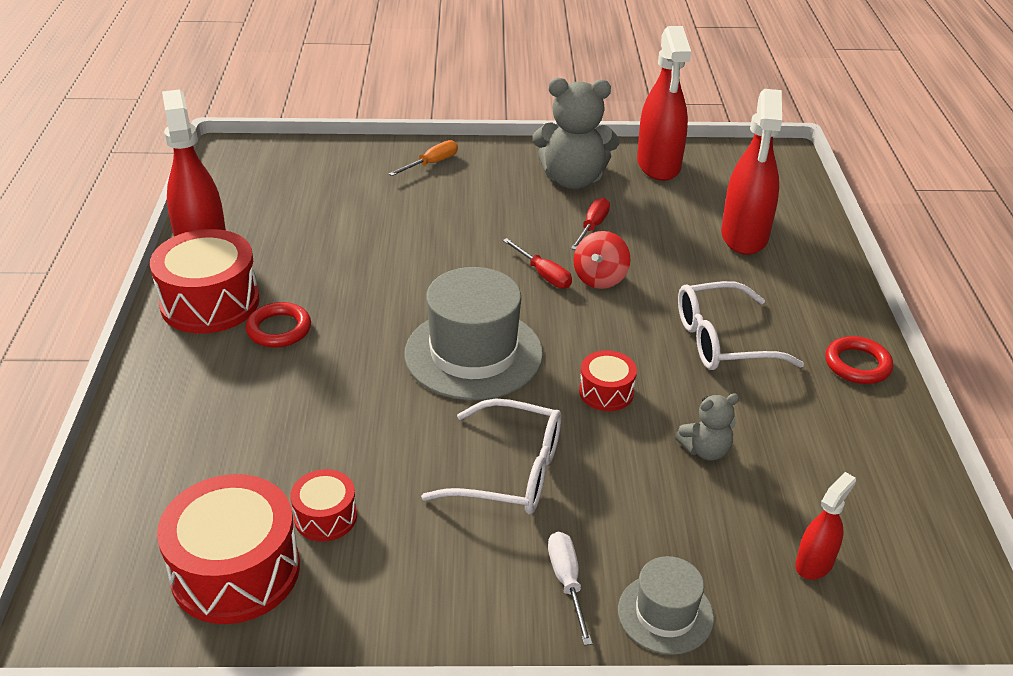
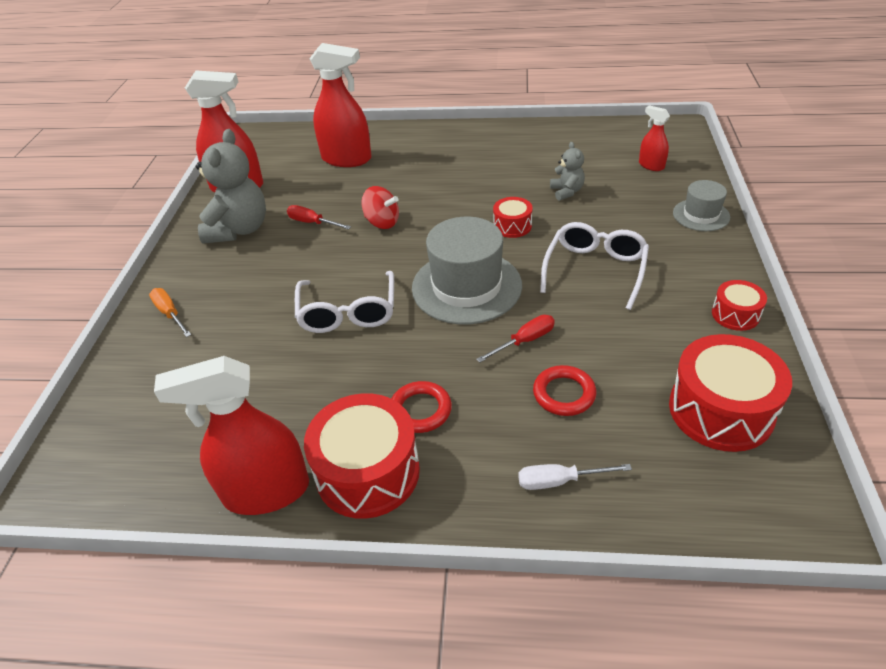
camera: 80 degrees left, 5 degrees up
(325, 517) = (654, 362): red drum -> red drum (735, 314)
(543, 274) = (370, 249): red screwdriver -> red screwdriver (524, 341)
(567, 582) = (687, 249): white screwdriver -> white screwdriver (559, 481)
(722, 341) = (462, 177): white glasses -> white glasses (348, 313)
(857, 364) = (488, 134): red ring -> red ring (564, 394)

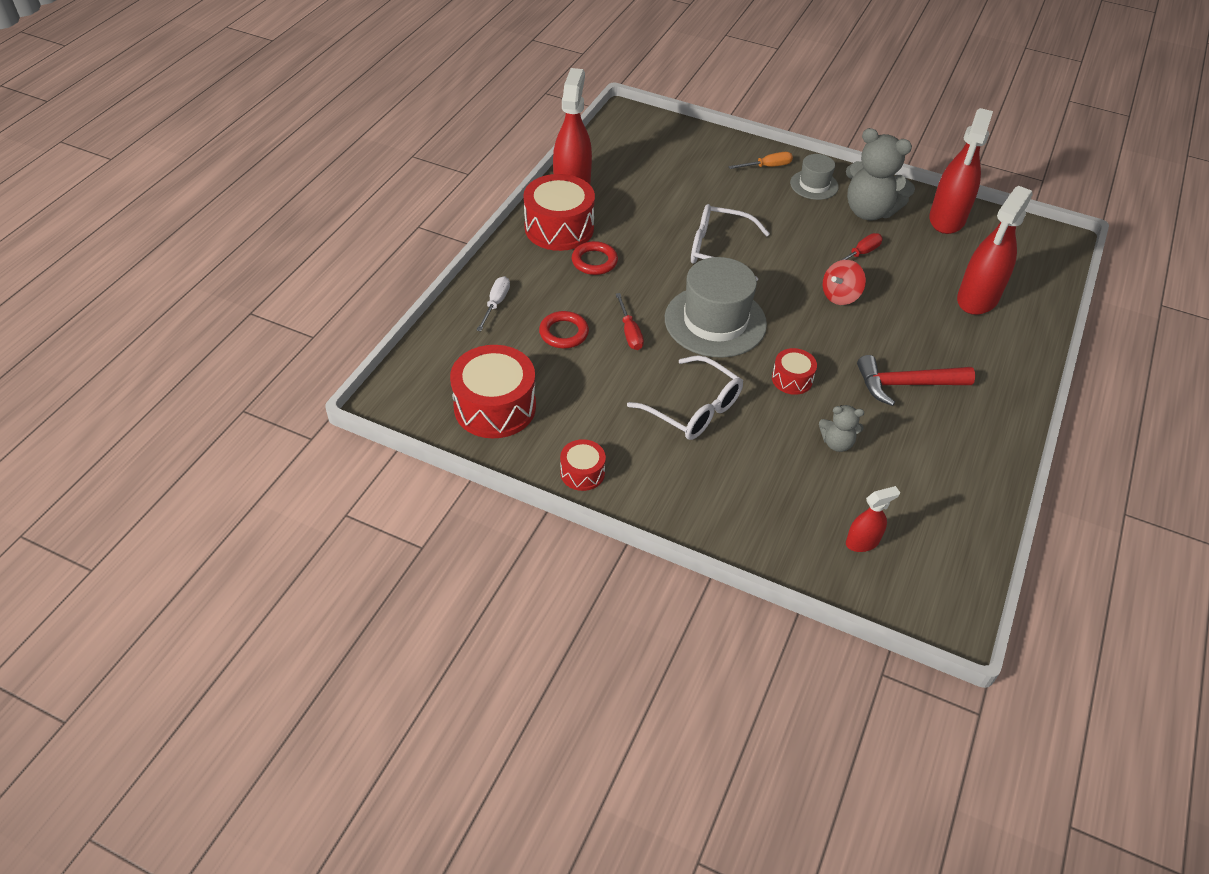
camera: 105 degrees right, 5 degrees up
(475, 174) = (905, 385): none -> red hammer
(701, 215) = (740, 532): grey hat -> grey hat (814, 185)

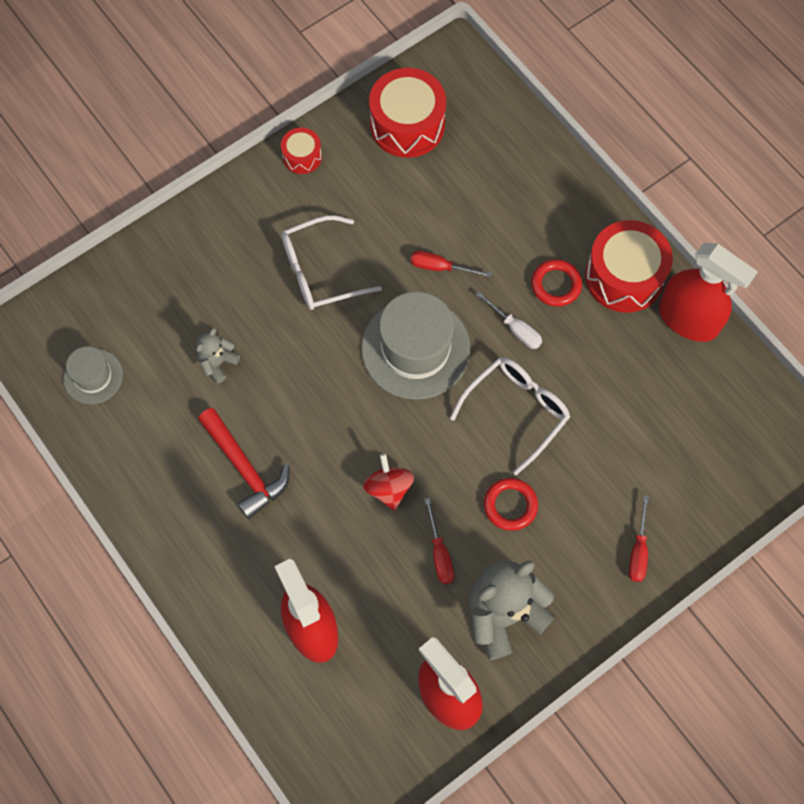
camera: 120 degrees right, 20 degrees up
(496, 304) = (536, 175): white screwdriver -> white screwdriver (515, 329)
(564, 333) = (468, 213): red ring -> red ring (510, 505)
(767, 166) = (638, 551): orange screwdriver -> red screwdriver
(792, 379) = (308, 372): red drum -> none
(814, 185) = (580, 583): grey hat -> grey hat (93, 376)
(862, 542) = (116, 318): red spray bottle -> none
(905, 385) = (245, 468): red hammer -> red hammer turned 120 degrees clockwise

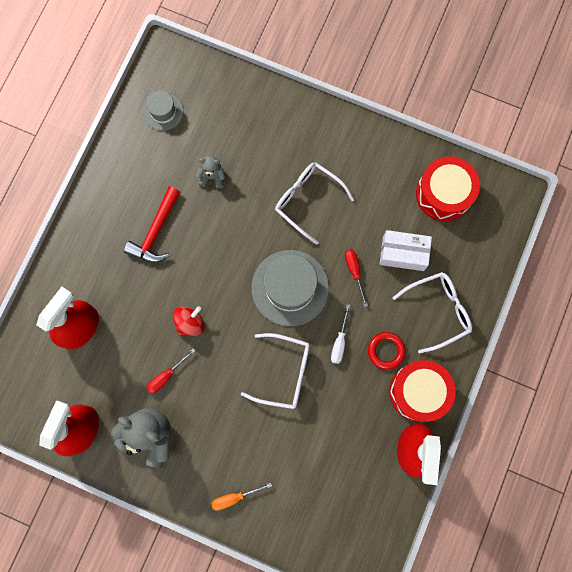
camera: 60 degrees right, 10 degrees up
(302, 156) = (380, 143): red drum -> none
(451, 204) = (403, 253): none -> white box
(510, 505) = (220, 402): red ring -> none
(541, 204) = (438, 310): none -> white glasses
(638, 551) = (234, 497): red screwdriver -> orange screwdriver

